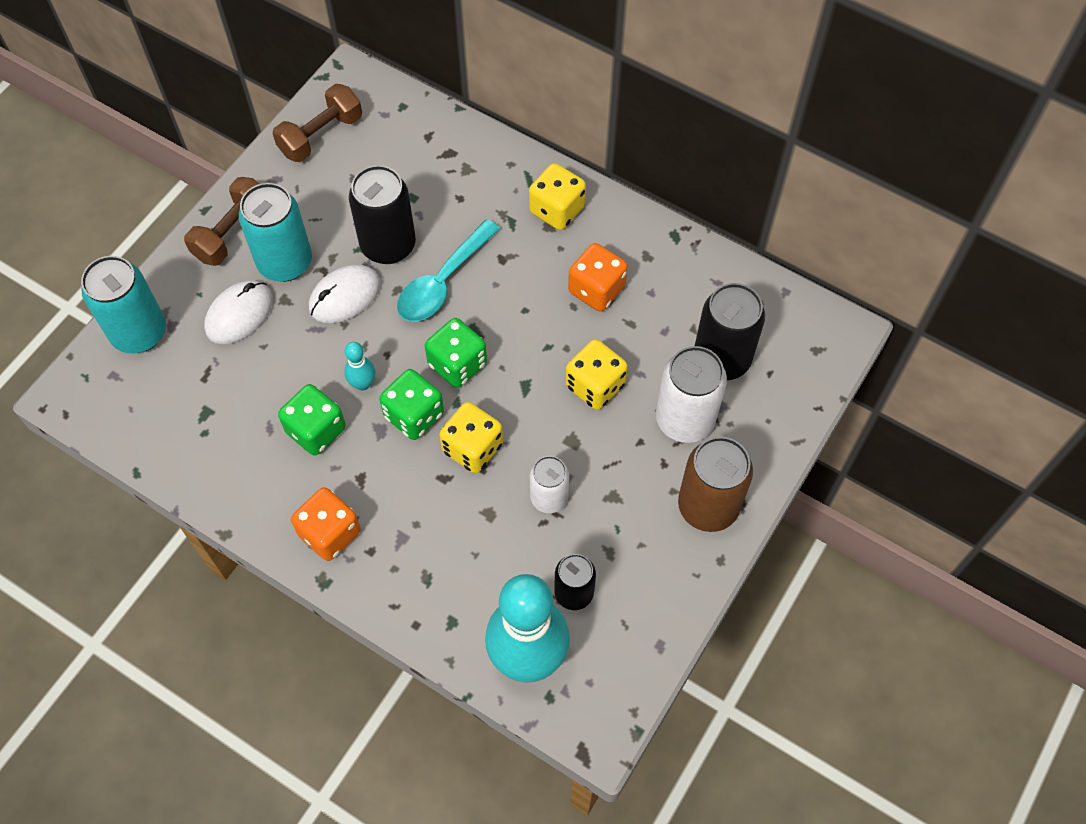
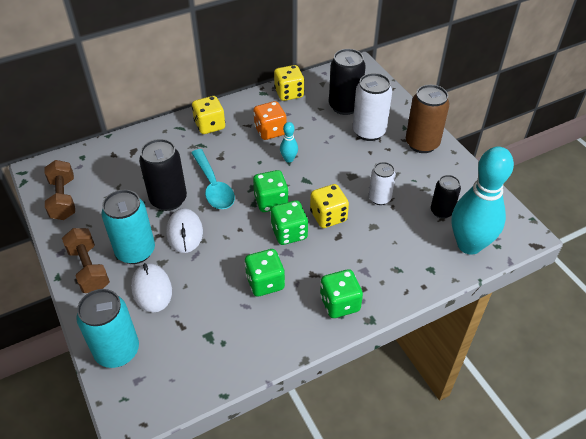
camera: 60 degrees left, 15 degrees down
(330, 533) = (339, 303): orange dice -> green dice
(363, 384) = (250, 247): turquoise bowling pin -> turquoise bowling pin (289, 159)
(595, 386) = (326, 154): yellow dice -> yellow dice (289, 93)

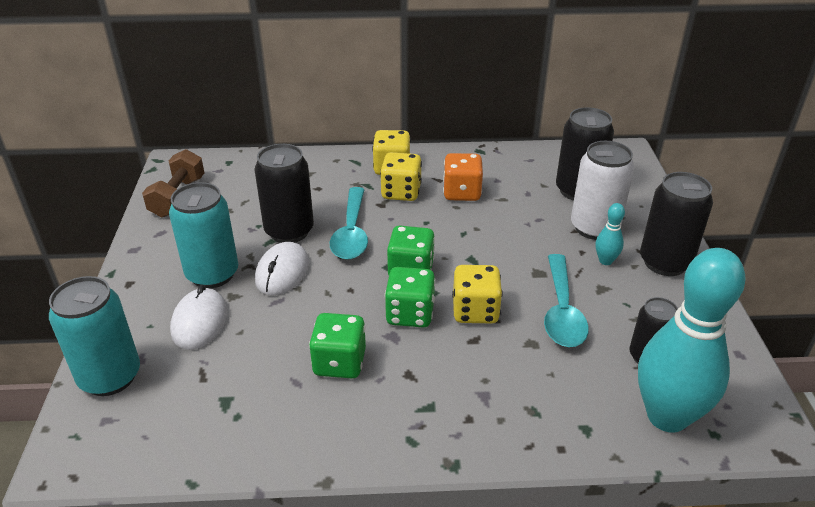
camera: 25 degrees right, 10 degrees down
(89, 269) = (149, 276): brown dumbbell -> none
(289, 93) = (512, 159): yellow dice -> yellow dice (401, 192)
(289, 159) = (465, 229): turquoise bowling pin -> turquoise bowling pin (605, 261)
(339, 303) = (422, 426): green dice -> none
(379, 198) = (562, 311): white can -> turquoise spoon
(422, 144) = (665, 262): brown can -> black can

